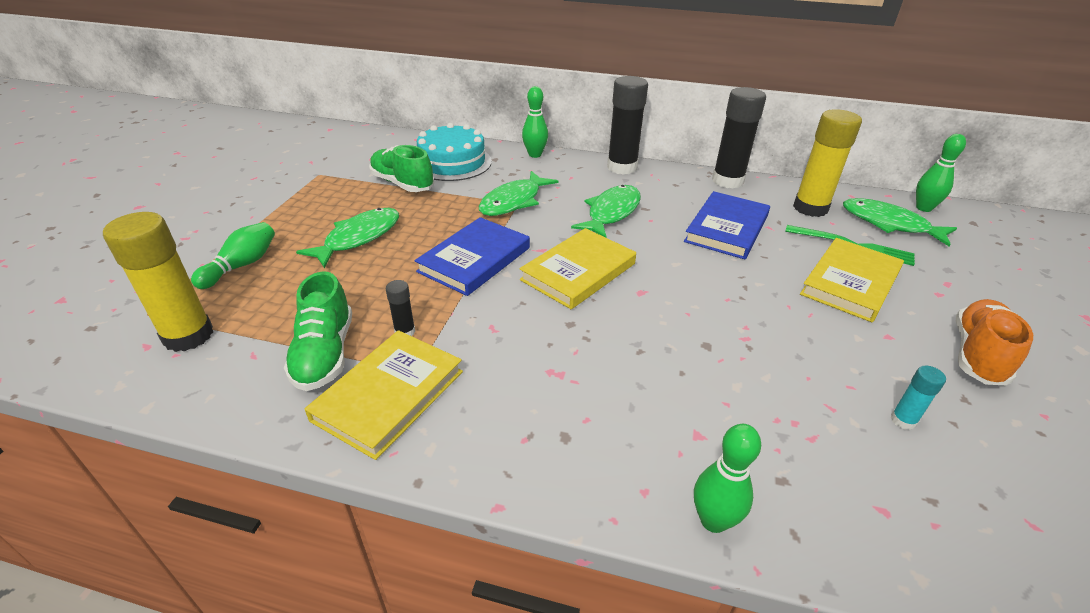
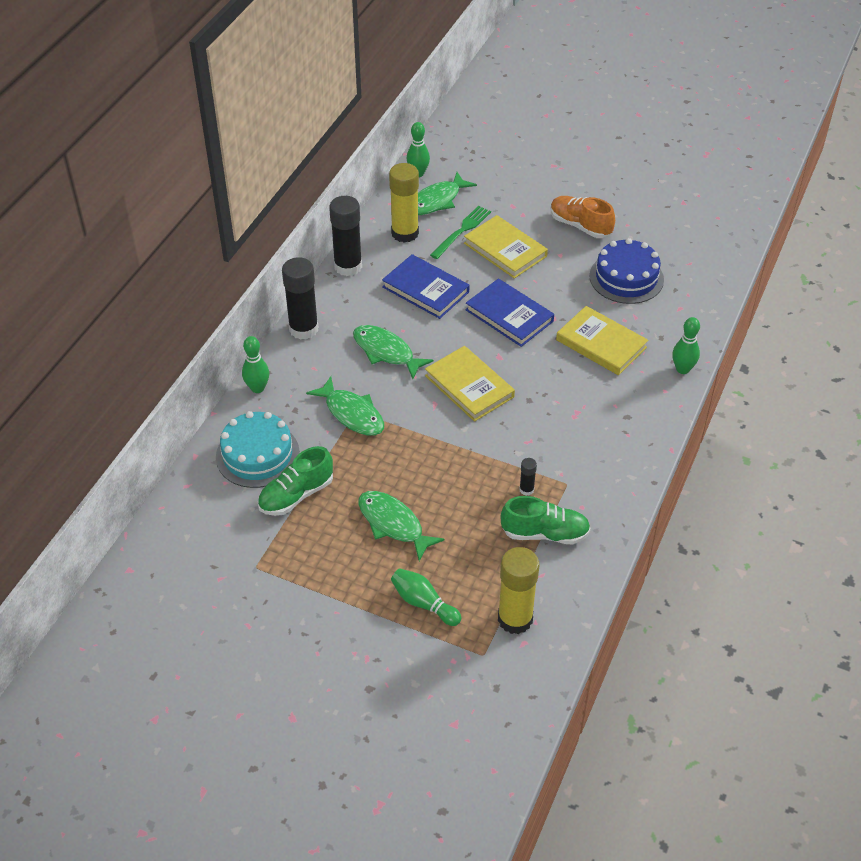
camera: 80 degrees left, 10 degrees up
(389, 395) = (588, 496): yellow book -> yellow book (601, 344)
(474, 260) = (442, 446): blue book -> blue book (509, 315)
(903, 420) = (626, 278): turquoise glue stick -> blue cake

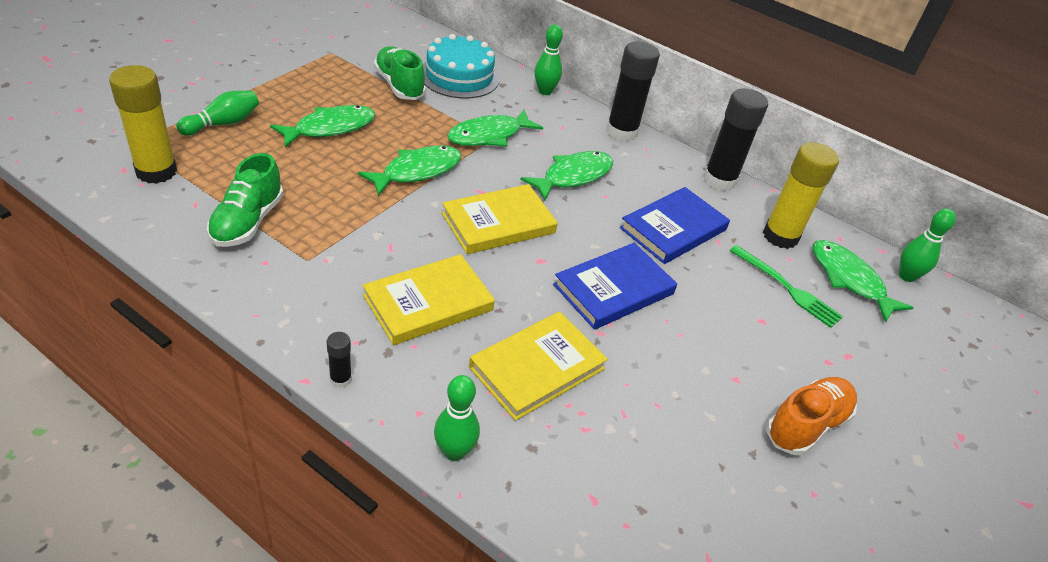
camera: 95 degrees right, 5 degrees down
(428, 448) = (417, 171): none -> green fish
(505, 250) = (747, 321): yellow book -> yellow book (428, 303)
(526, 489) = (318, 225): black glue stick -> black glue stick (340, 379)
(626, 278) = (677, 447): blue cake -> none

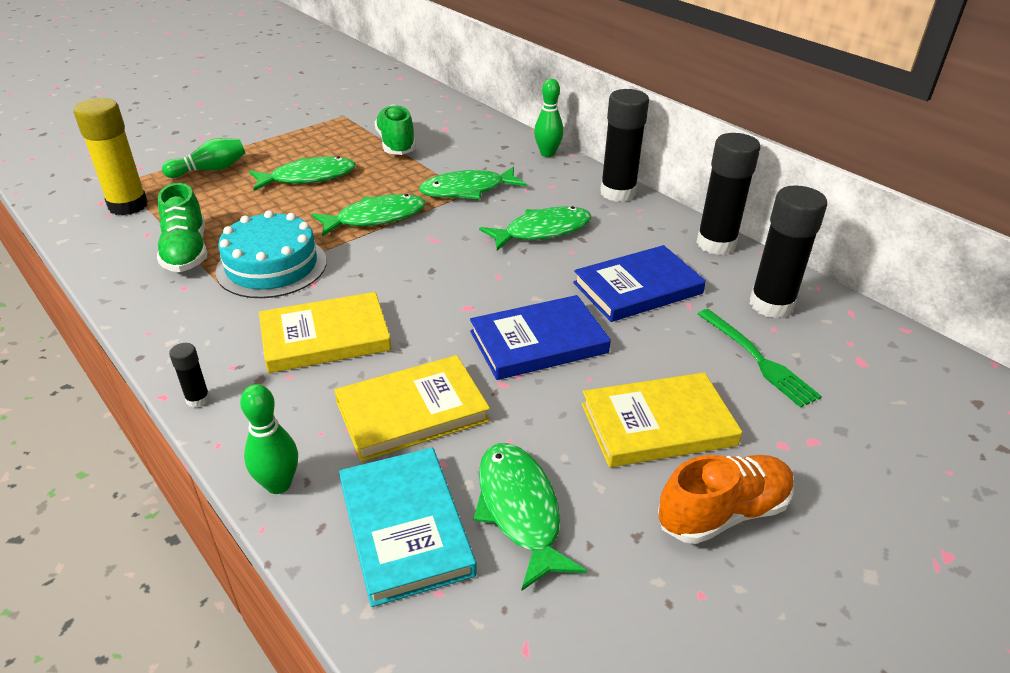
camera: 20 degrees right, 5 degrees down
(247, 222) = (186, 252): green shoe -> green shoe turned 45 degrees counterclockwise
(459, 76) = (462, 138): turquoise cake -> turquoise cake (272, 266)
(498, 223) = (438, 269): yellow book -> yellow book (658, 424)
(577, 474) = (405, 527): none -> turquoise book
(780, 236) = (771, 305): yellow glue stick -> black glue stick
(849, 280) = (847, 358): green fish -> green fish (520, 510)
(906, 276) = (931, 360): green bowling pin -> none

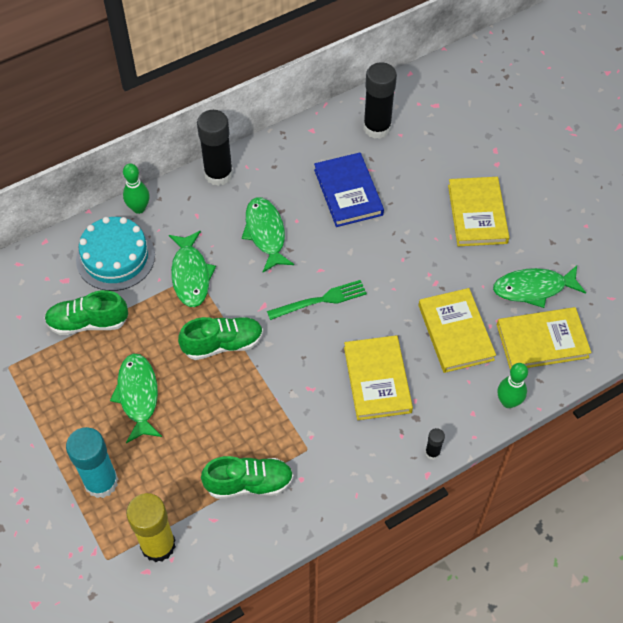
camera: 80 degrees left, 20 degrees up
(210, 170) = (101, 482): green bowling pin -> turquoise glue stick
(272, 266) = (282, 418): turquoise cake -> turquoise cake (115, 257)
(376, 218) = (223, 344): green fish -> green shoe
(405, 527) = (542, 341): turquoise book -> yellow book
(538, 342) = (398, 258): blue book -> none
(716, 244) = (303, 134): black glue stick -> none
(723, 513) = (540, 203): orange shoe -> none
(758, 359) = (428, 151): green fork -> green fork (321, 300)

